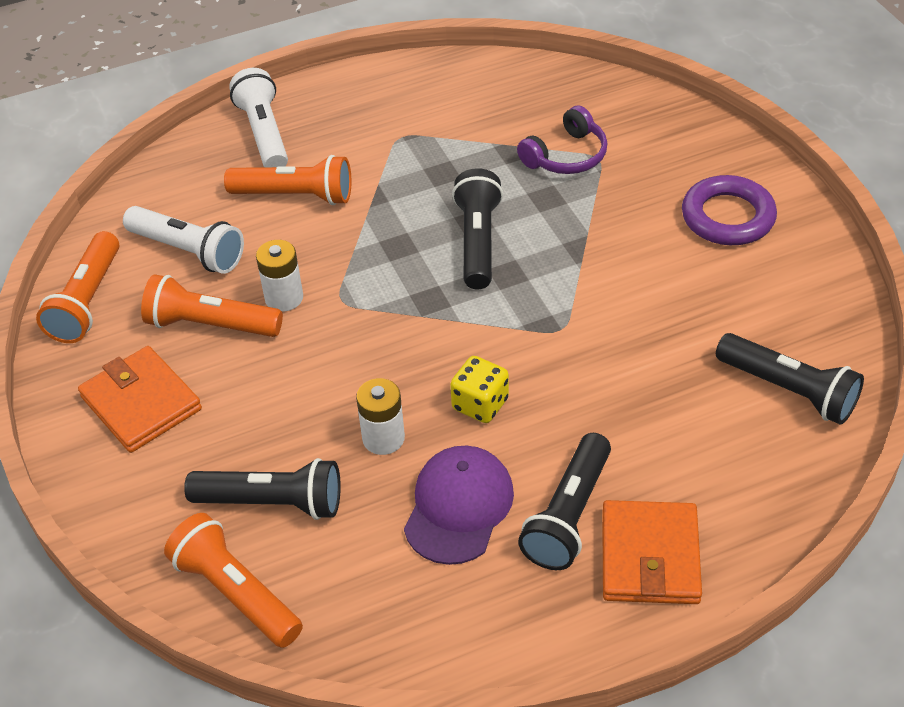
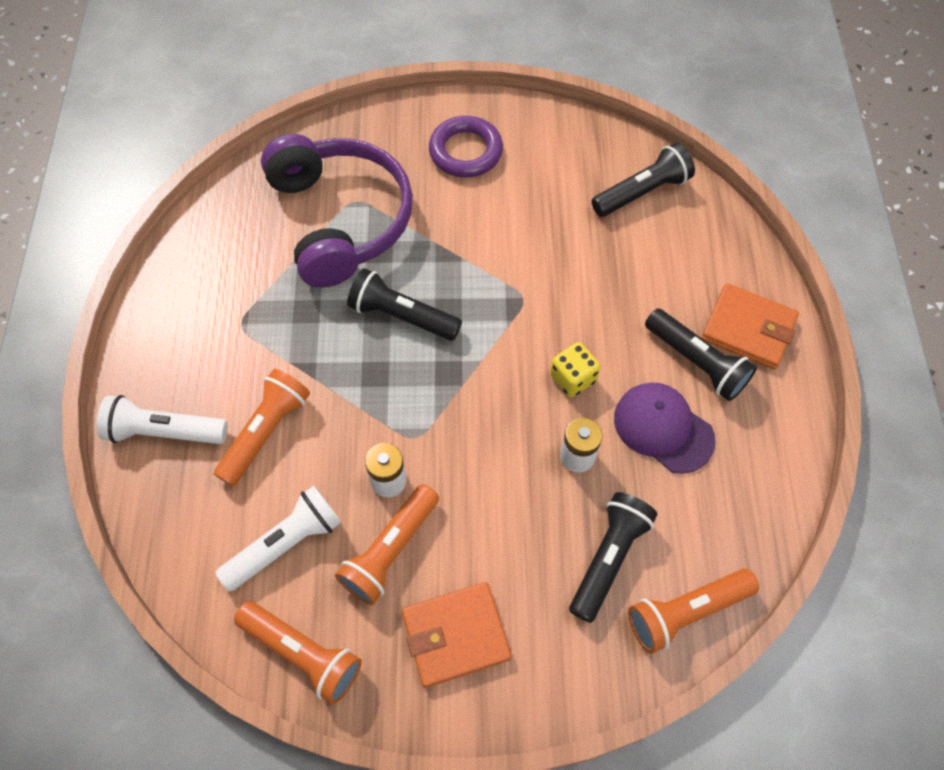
camera: 70 degrees left, 15 degrees up
(566, 155) = (340, 219): purple headphones -> purple headphones, size x2.13

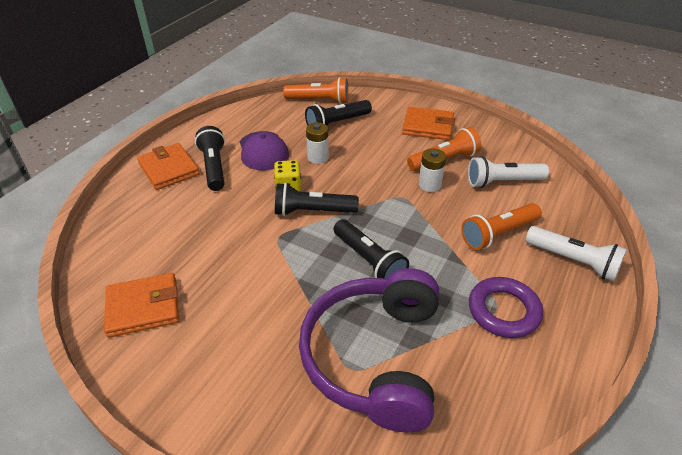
camera: 150 degrees left, 20 degrees down
(302, 653) = (507, 144): orange flashlight -> none
(465, 151) = (220, 368): purple ring -> purple ring (503, 311)
(580, 164) = (143, 307): none -> orange wallet
(642, 192) = (128, 265): black flashlight -> black flashlight (312, 211)

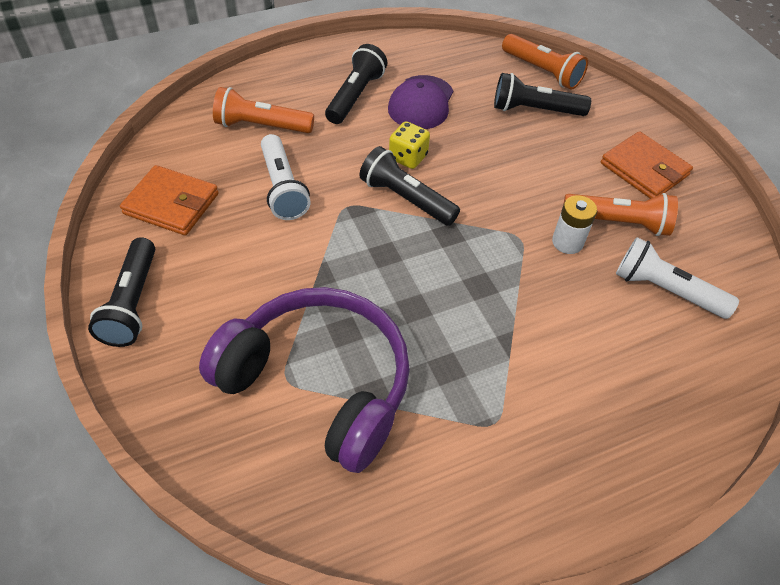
camera: 35 degrees right, 10 degrees up
(169, 169) = (312, 76): orange wallet -> none
(318, 157) = (472, 140): white battery -> none
(369, 261) = (410, 286): black flashlight -> black flashlight (132, 303)
(375, 357) = (318, 384): purple headphones -> purple headphones turned 75 degrees clockwise
(498, 234) = (588, 347): orange flashlight -> orange flashlight (261, 126)
(503, 311) = (497, 431): purple ring -> none
(573, 261) = (647, 436): white flashlight -> white flashlight (283, 188)

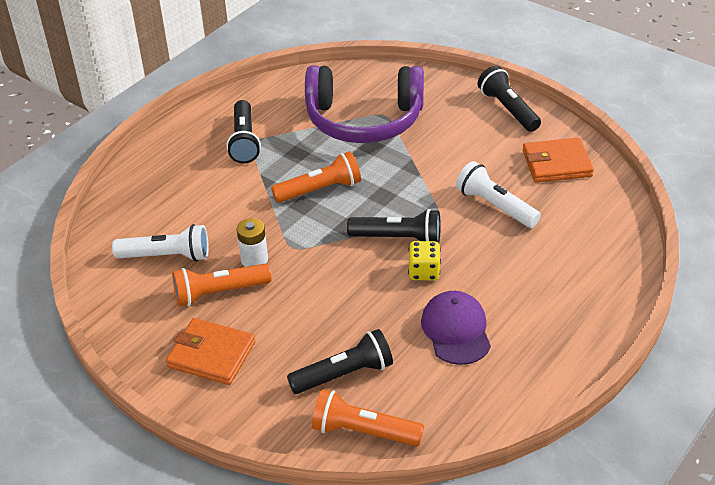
camera: 155 degrees right, 10 degrees down
(261, 126) = (565, 244): orange flashlight -> orange flashlight (320, 190)
(355, 96) = (520, 309): black flashlight -> black flashlight (244, 141)

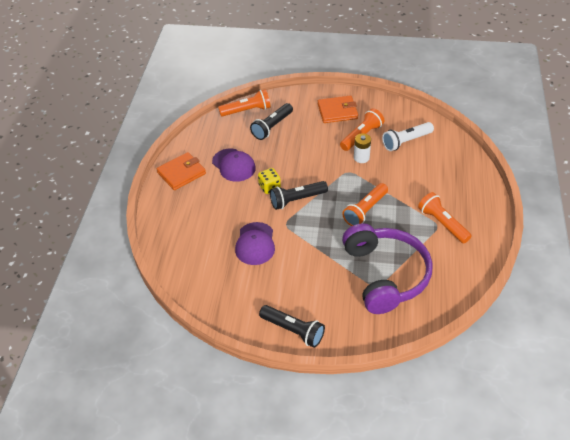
camera: 150 degrees right, 5 degrees up
(244, 141) = (442, 224): black flashlight -> orange flashlight
(364, 119) = (385, 275): purple headphones -> purple headphones turned 105 degrees clockwise
(495, 206) = (255, 244): white flashlight -> purple cap
(556, 164) = (233, 294): orange wallet -> orange wallet (181, 173)

